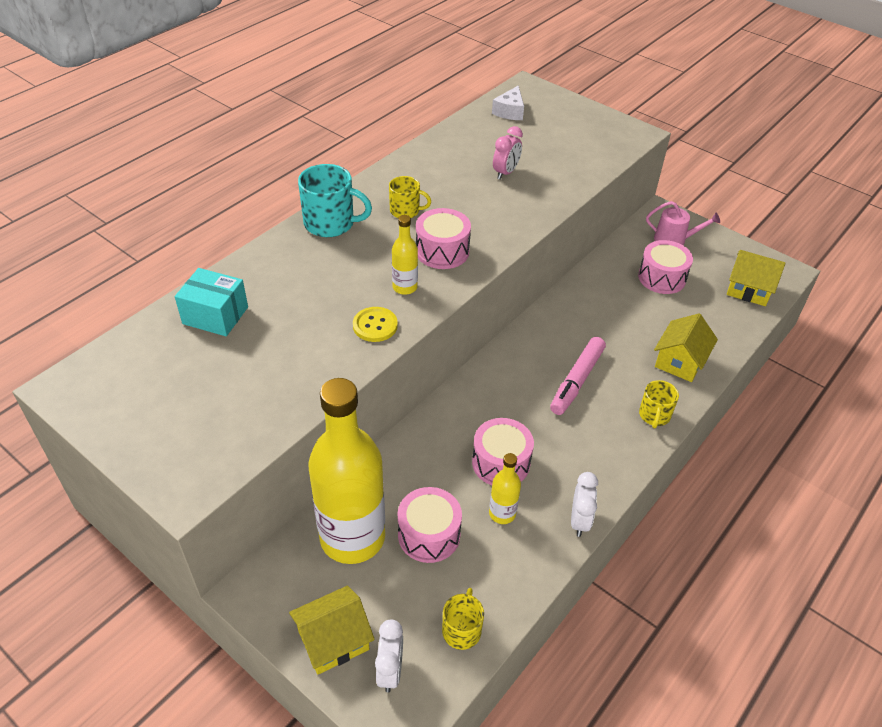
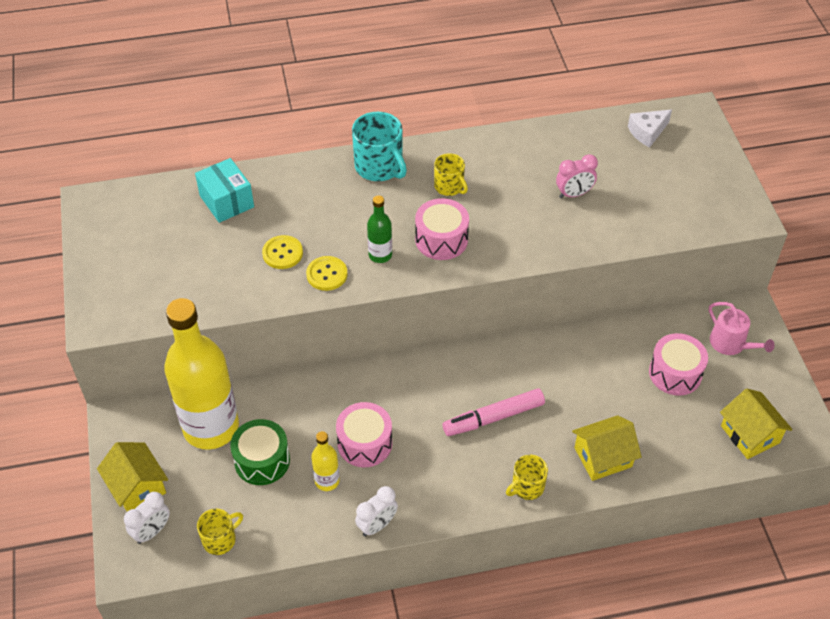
camera: 40 degrees right, 5 degrees up
(316, 330) = (282, 253): none -> yellow button
(333, 640) = (137, 487): yellow house -> yellow house turned 45 degrees clockwise
(405, 287) = (380, 255): yellow bottle -> green bottle
(429, 534) = (262, 460): pink drum -> green drum

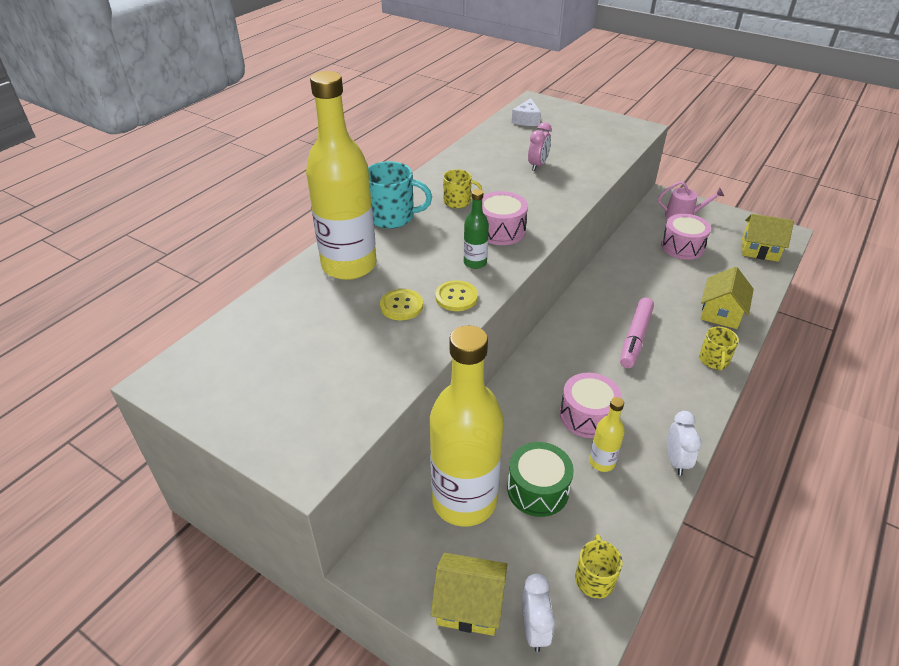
camera: 45 degrees left, 10 degrees down
(226, 201) = (302, 302): turquoise box -> none
(292, 192) = (349, 265): none -> yellow bottle

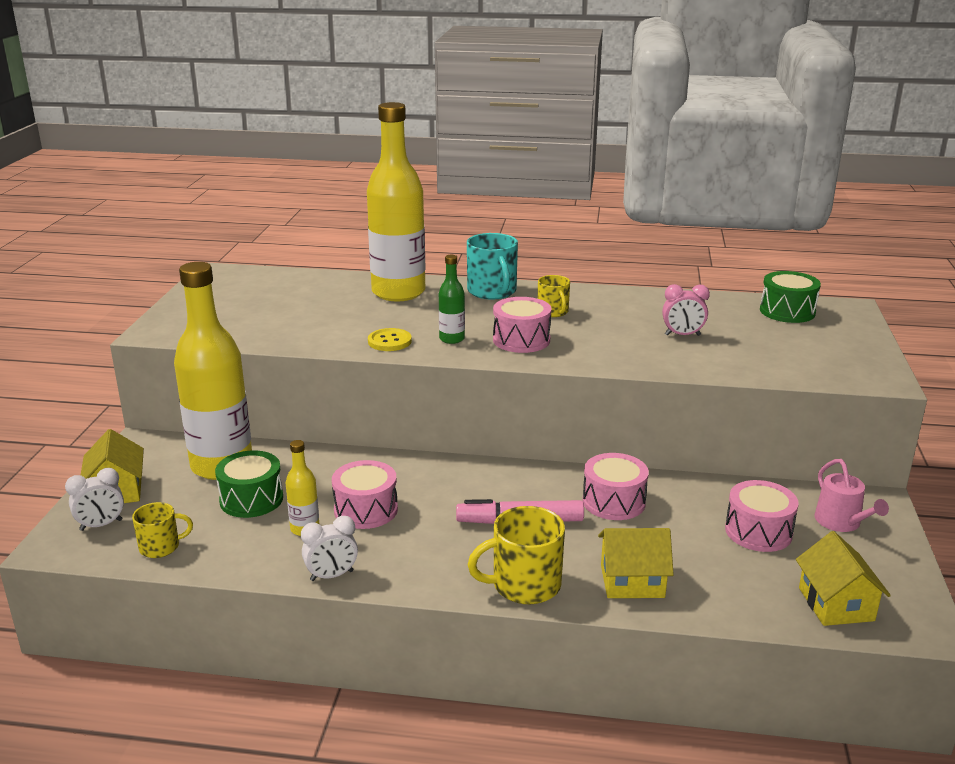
camera: 65 degrees right, 15 degrees down
(401, 306) = (358, 323): yellow button -> none
(526, 120) = (787, 311): white cheese -> green drum
(627, 288) = (613, 502): none -> pink drum
(714, 360) = (524, 585): yellow mug -> yellow mug, size x1.65

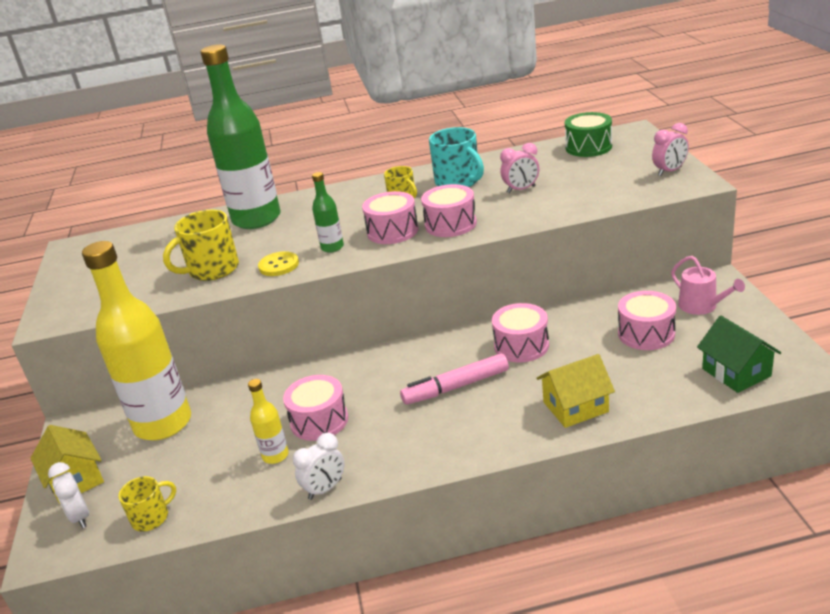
camera: 15 degrees left, 5 degrees up
(101, 525) = (80, 517): white clock -> white clock turned 105 degrees clockwise
(251, 499) = (210, 445): green drum -> none
(398, 292) = (256, 219): yellow bottle -> green bottle
(492, 291) = (339, 195): turquoise mug -> turquoise mug (458, 181)
(524, 585) = (492, 440): yellow mug -> yellow mug (212, 269)
(584, 349) = (450, 224): none -> pink drum
(836, 604) = (736, 372): yellow house -> green house
(861, 360) = (669, 171): none -> pink clock

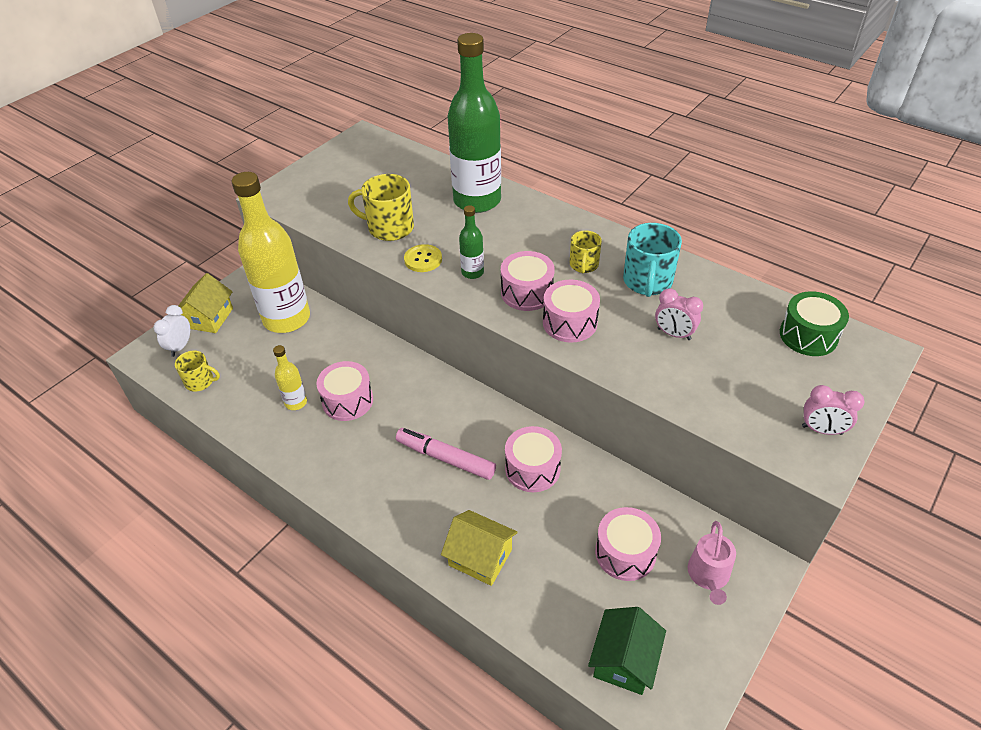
camera: 45 degrees right, 15 degrees up
(325, 489) = (281, 455): white clock -> none

